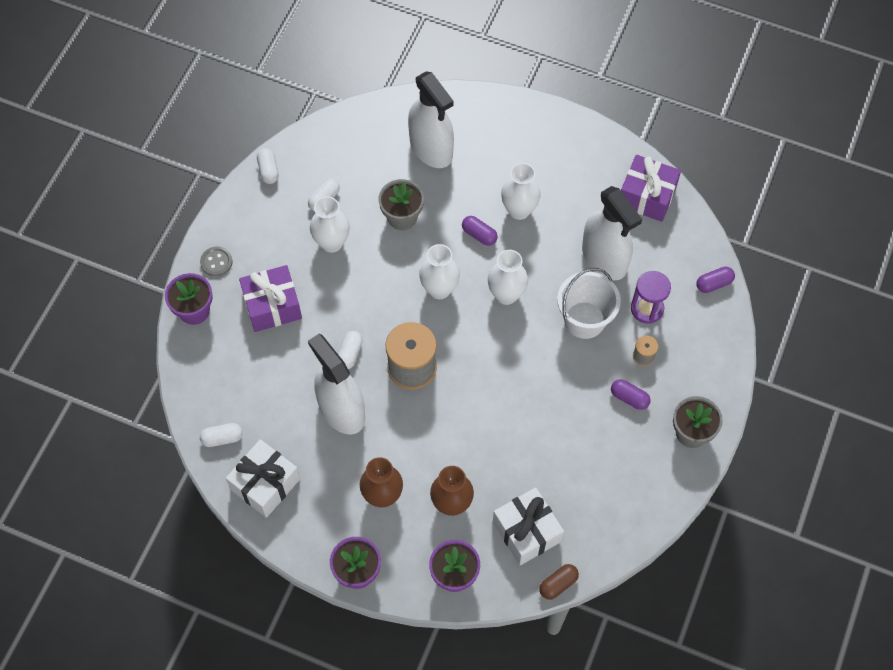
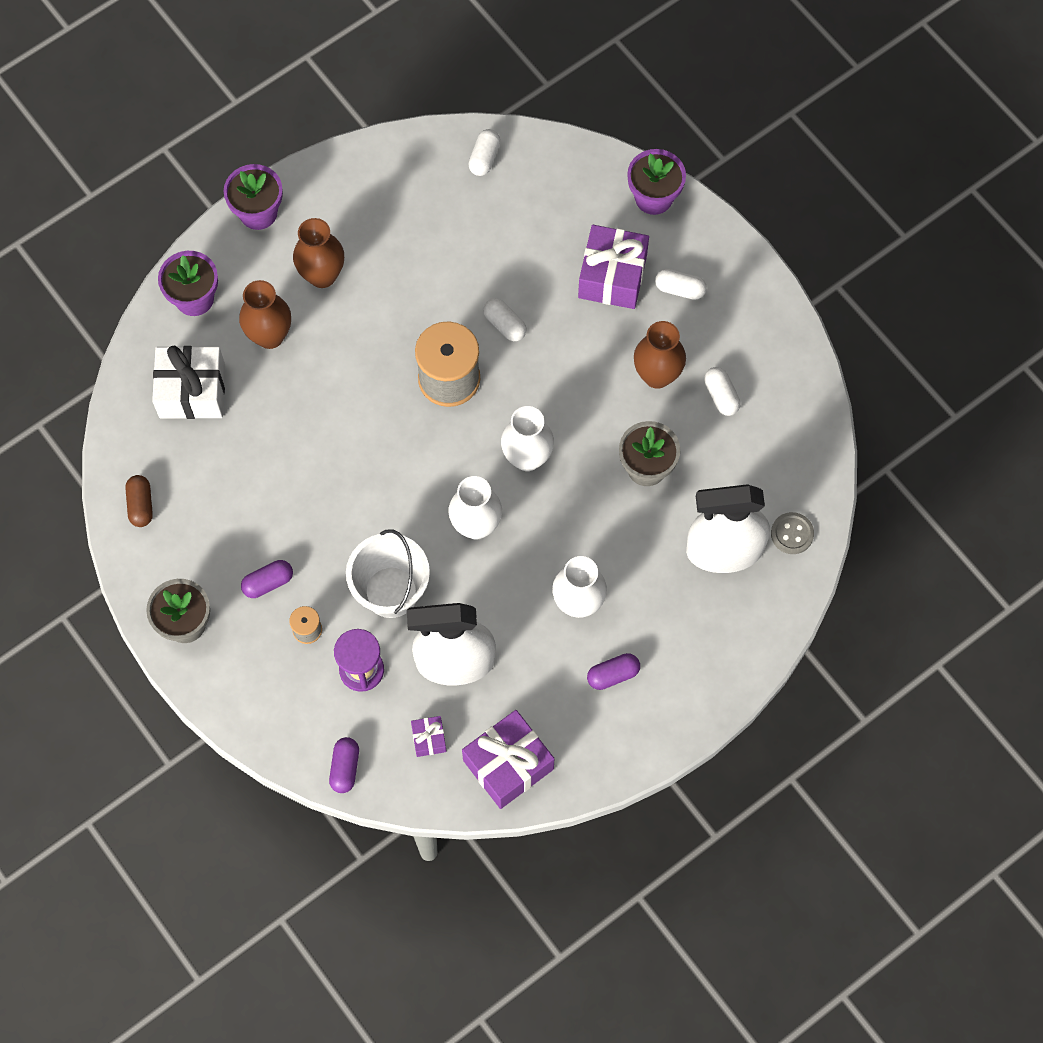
camera: 120 degrees right, 5 degrees up
(216, 262) = (703, 246): grey button -> grey button (792, 534)
(265, 484) = (407, 174): white gift -> none
(268, 170) = (796, 355): white capsule -> white capsule (680, 289)
(332, 243) = (657, 375): white vase -> brown vase
(341, 410) = (443, 284): white spray bottle -> none
(479, 235) = (572, 539): purple capsule -> purple capsule (613, 675)
(558, 584) = (118, 390): brown capsule -> brown capsule (141, 505)
(662, 247) = (429, 739): none -> purple gift

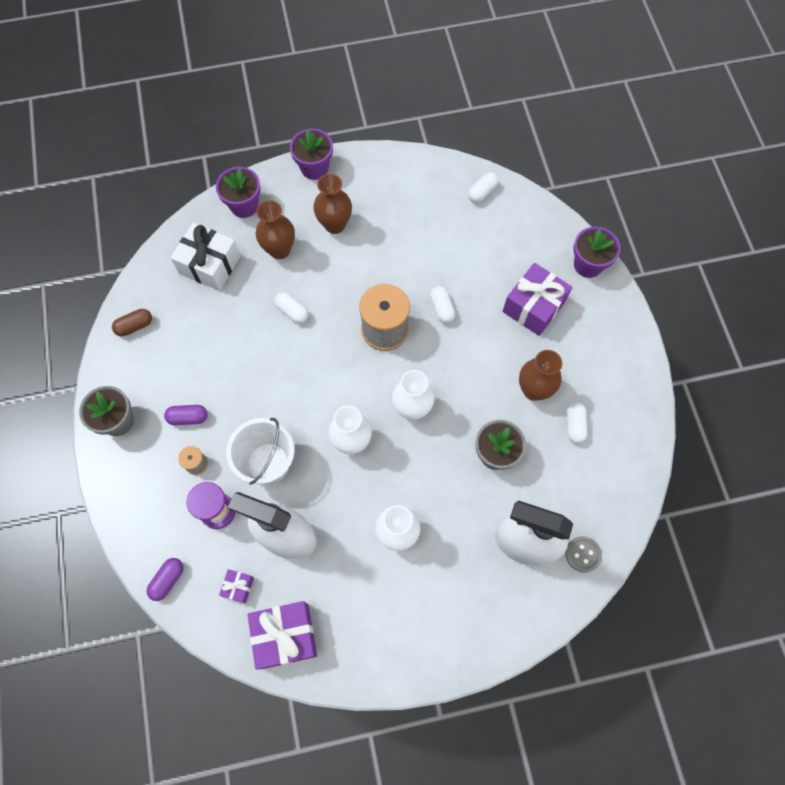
camera: 25 degrees right, 0 degrees up
(141, 505) = (135, 326): brown capsule -> brown capsule turned 45 degrees clockwise
(613, 675) = (396, 602): purple capsule -> none
(680, 289) = (578, 335): white capsule -> white capsule (292, 311)

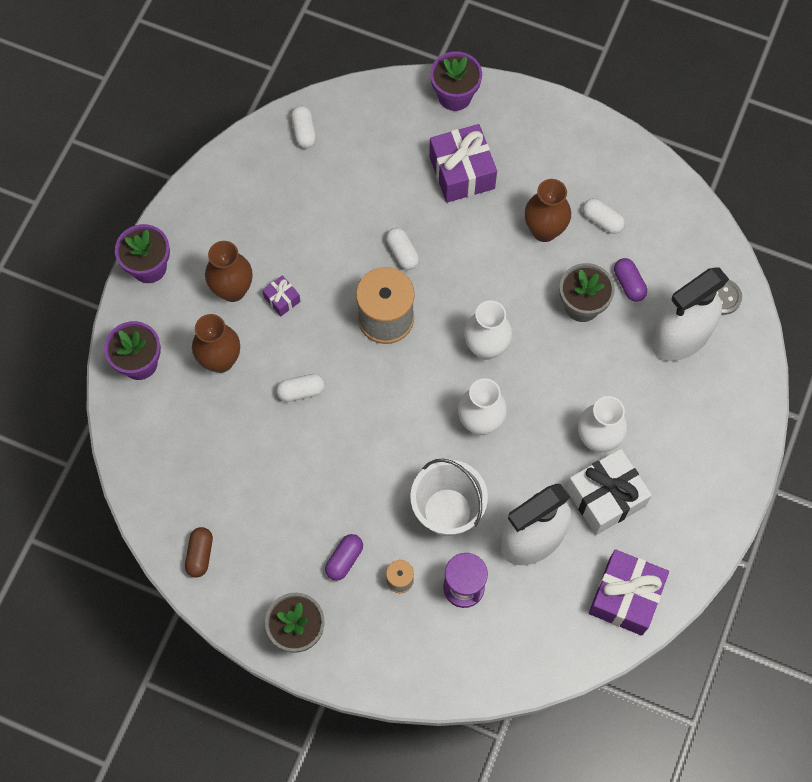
camera: 55 degrees left, 0 degrees up
(168, 580) = (500, 674): purple capsule -> purple capsule (629, 284)
(210, 265) = (184, 439): white gift -> white gift (605, 497)
(238, 587) = (551, 612): purple gift -> purple gift (282, 299)
(442, 308) = (402, 253): white capsule -> white capsule turned 45 degrees clockwise

